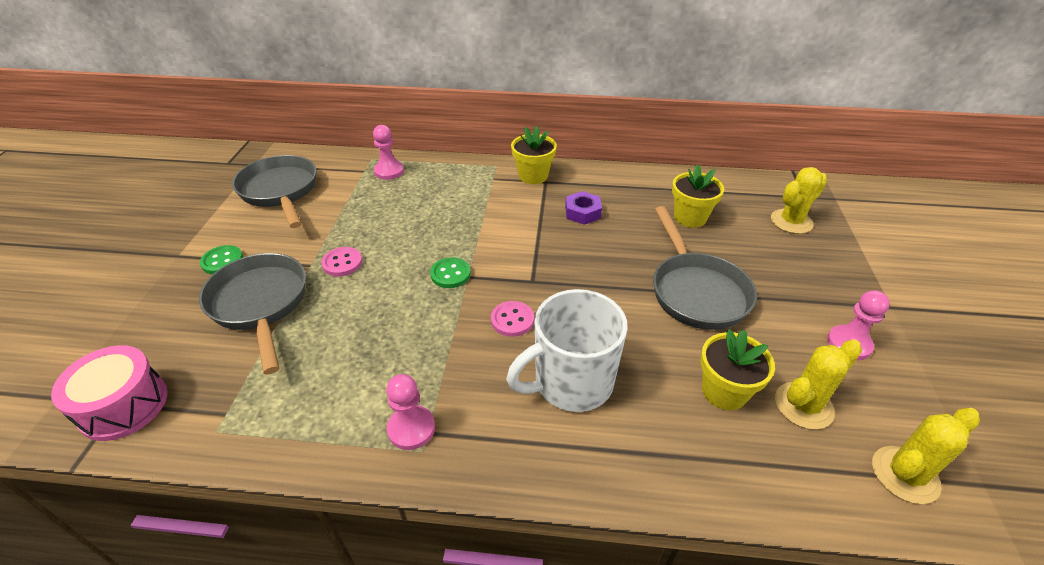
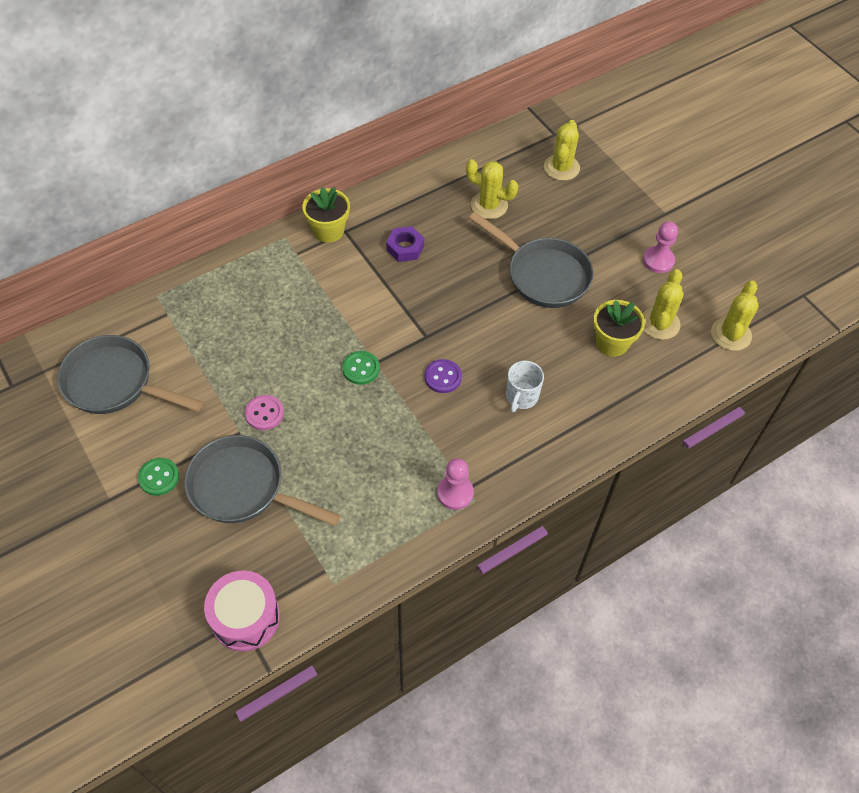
camera: 40 degrees left, 15 degrees up
(389, 171) = (192, 300): pink pawn -> none
(512, 320) = (443, 377): pink button -> purple button
(571, 382) = (521, 397): white mug -> white mug, size x0.54
(690, 217) = (489, 205): yellow flower pot -> yellow cactus

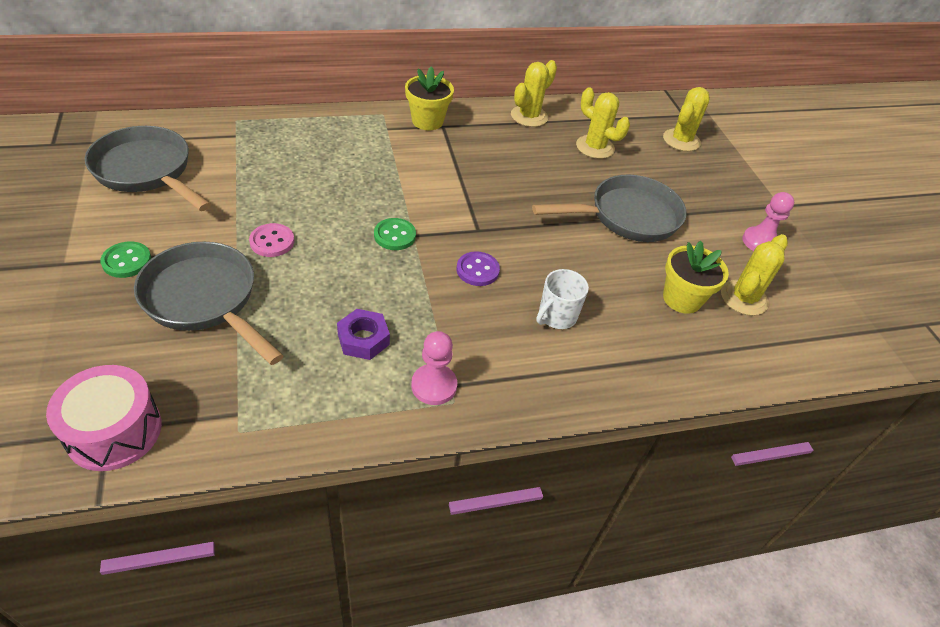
camera: 15 degrees right, 10 degrees down
(405, 248) = (494, 154): purple nut -> purple nut (363, 339)
(543, 274) = (627, 216): grey pan -> grey pan turned 75 degrees counterclockwise
(731, 334) = (827, 335): yellow cactus -> yellow cactus (529, 116)

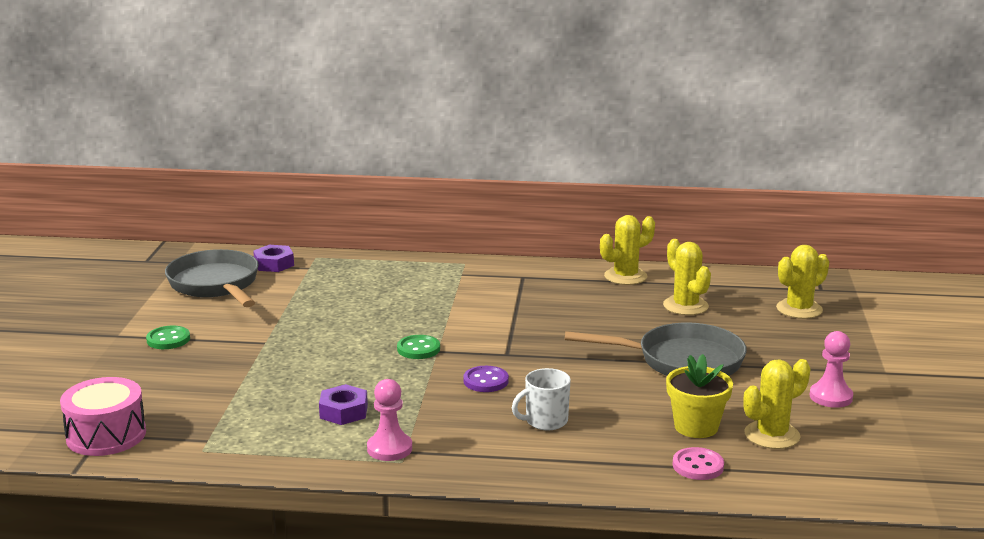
camera: 25 degrees right, 25 degrees down
(197, 134) = (274, 264): none -> purple nut
(205, 300) = (219, 370): grey pan -> none
(272, 241) = (300, 341): pink button -> pink button (698, 466)
(427, 121) = (508, 272): yellow flower pot -> none

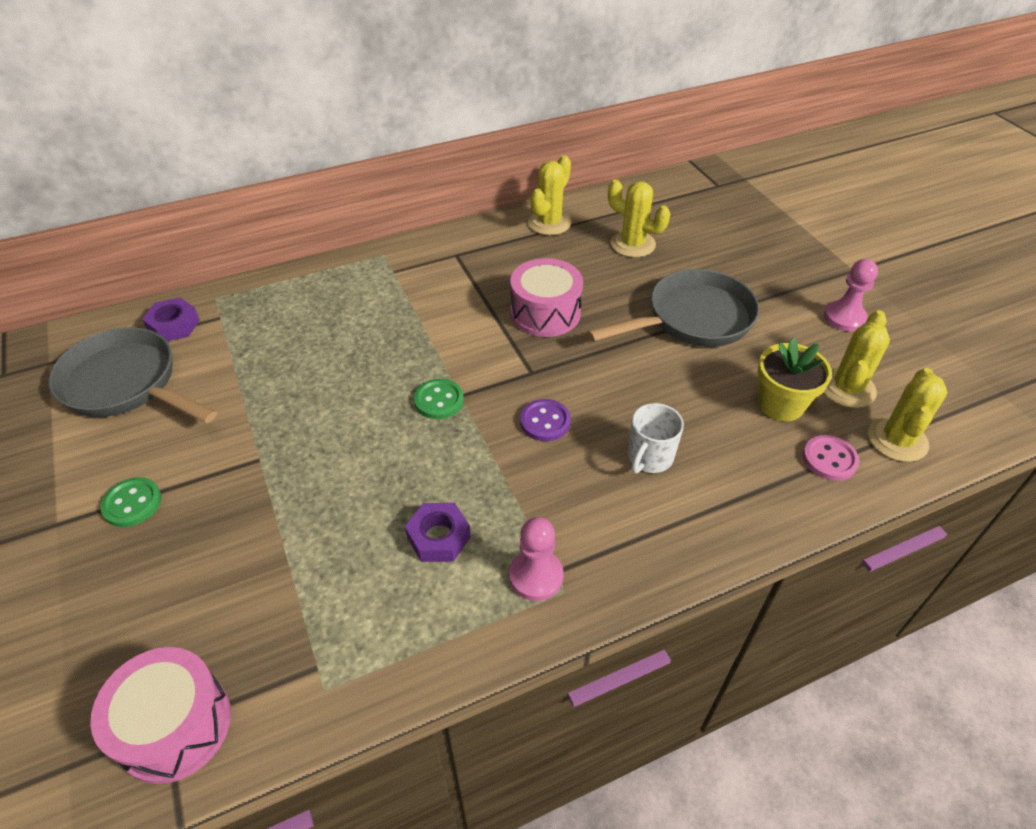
camera: 30 degrees left, 25 degrees up
(557, 326) = (545, 313): none -> pink drum
(799, 309) = (724, 216): yellow cactus -> yellow cactus (897, 440)

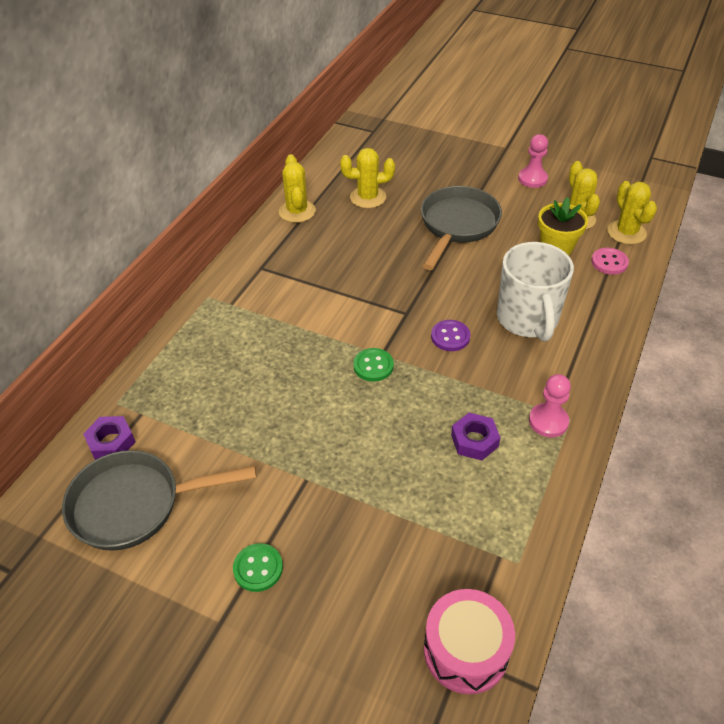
camera: 40 degrees left, 0 degrees up
(545, 313) = (369, 272): pink drum -> none
(649, 457) = (527, 319): white mug -> white mug, size x1.85

